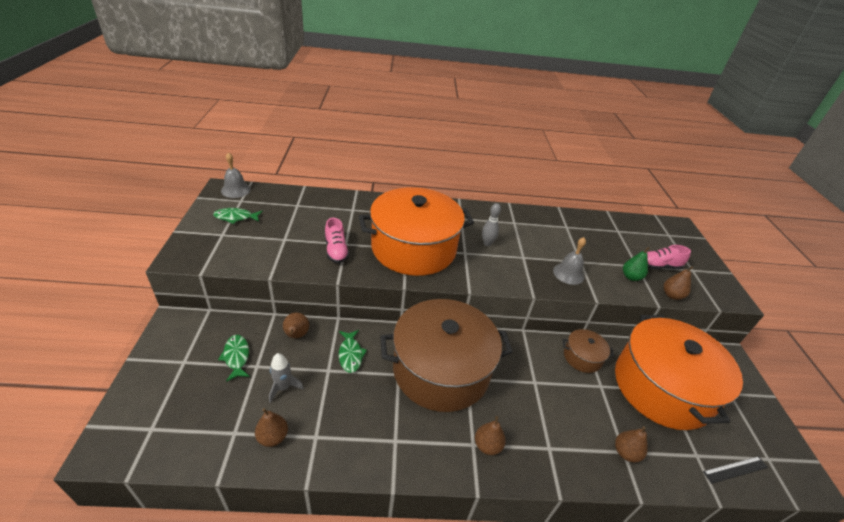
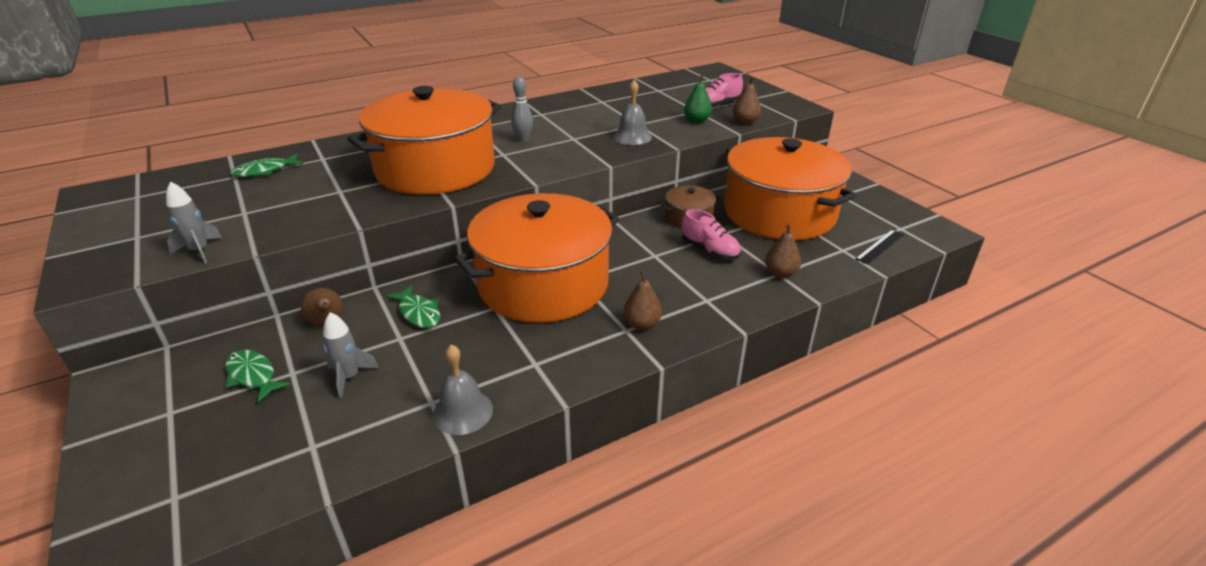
camera: 25 degrees left, 5 degrees down
(235, 190) = (118, 188): grey bell -> grey bell (463, 412)
(236, 217) = (144, 214): green fish -> green fish (265, 171)
(244, 261) = (199, 251): none -> grey rocket
(273, 437) = (372, 427): brown pear -> none
(336, 251) = (332, 201): pink shoe -> pink shoe (710, 251)
(441, 370) = (543, 284): brown pot -> orange pot

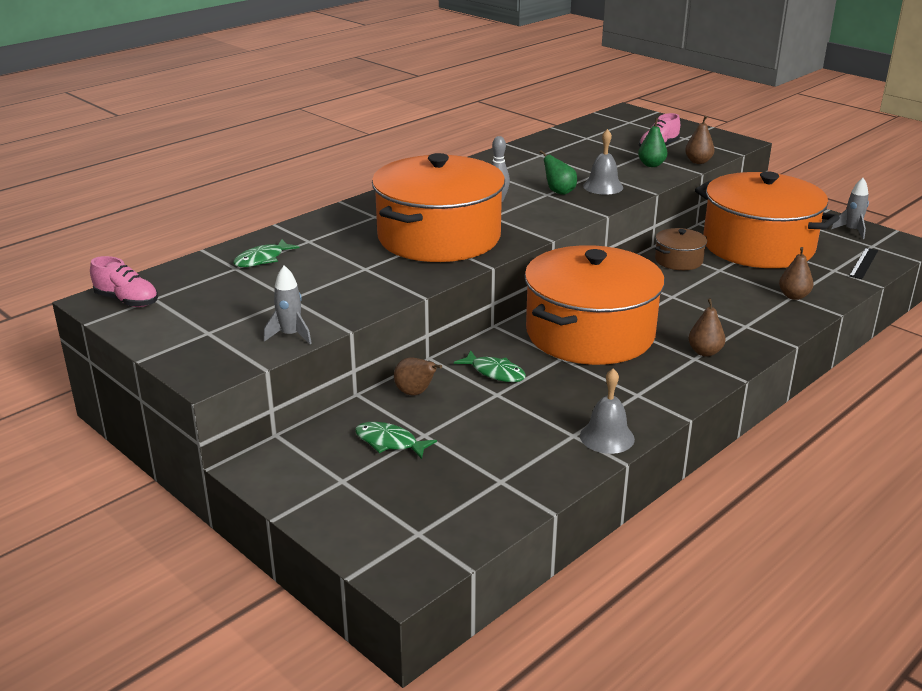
camera: 15 degrees left, 5 degrees down
(349, 377) = (481, 429): grey rocket -> grey rocket (852, 231)
(586, 137) = (559, 192): none -> green pear
(710, 251) = (719, 286): pink shoe -> pink shoe (127, 301)

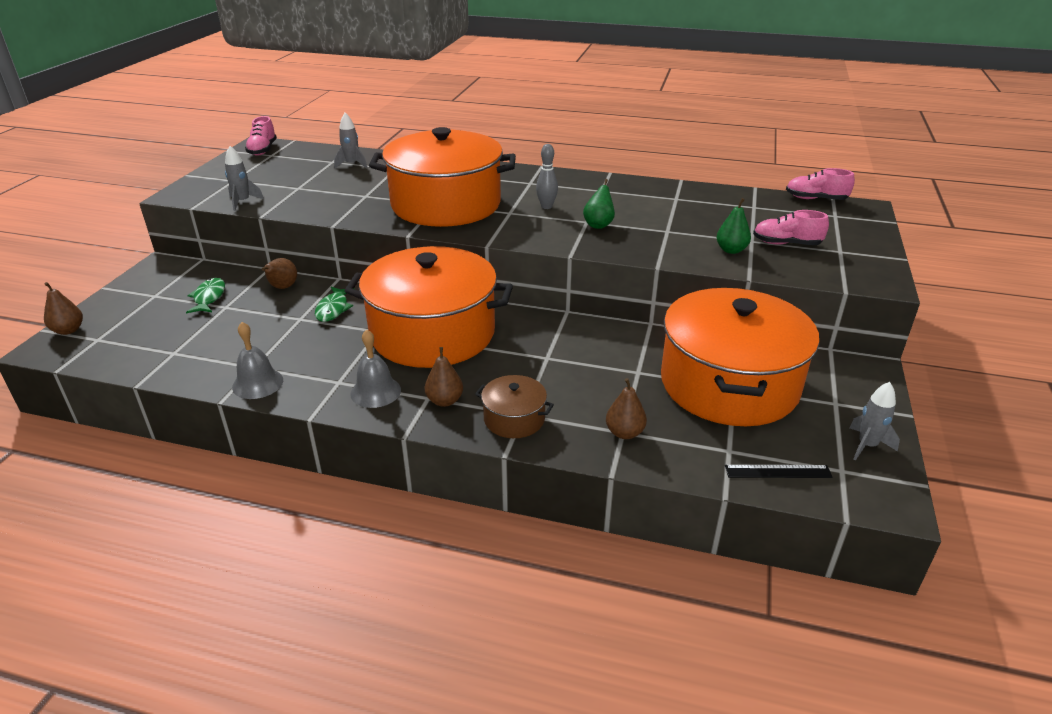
camera: 60 degrees right, 5 degrees up
(262, 259) = (352, 164): green fish -> grey rocket
(595, 118) = (815, 199): none -> pink shoe
(603, 186) = (638, 240): grey bell -> grey bell (375, 391)
(678, 260) = (632, 344): brown pot -> brown pot (514, 419)
(698, 162) = (780, 271): brown pear -> brown pear (68, 330)

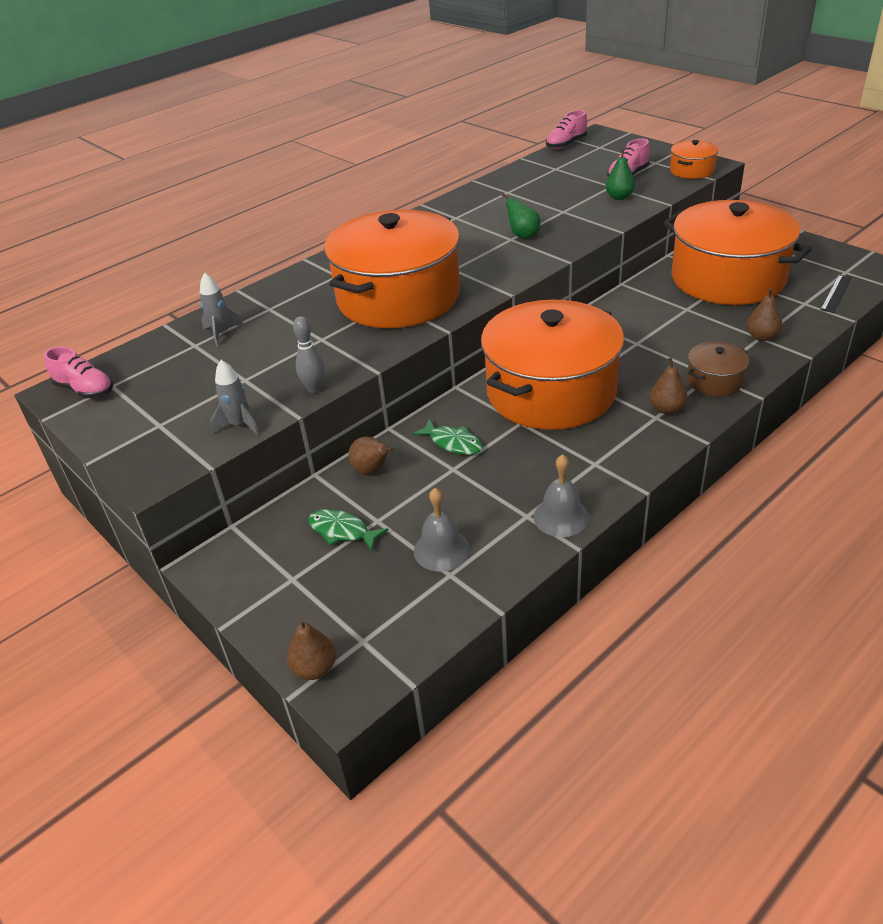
camera: 55 degrees left, 5 degrees up
(375, 391) = (627, 444): grey bell -> grey bell (441, 550)
(546, 206) = (461, 249): grey bowling pin -> grey bowling pin (314, 389)
(849, 275) = (692, 170): none -> orange pot
(867, 445) = (825, 255): grey rocket -> none

